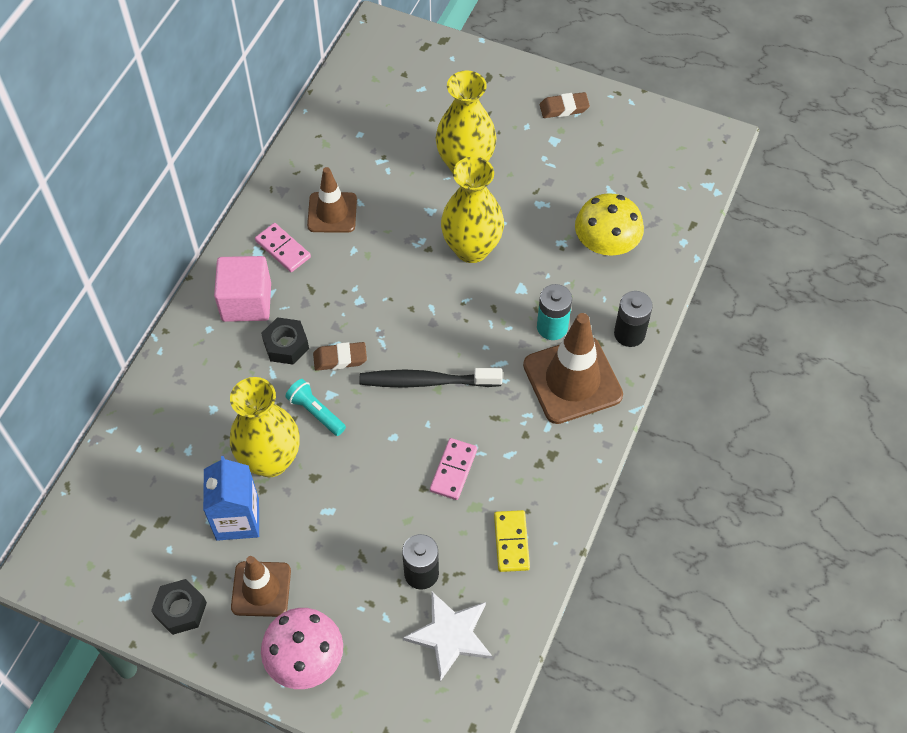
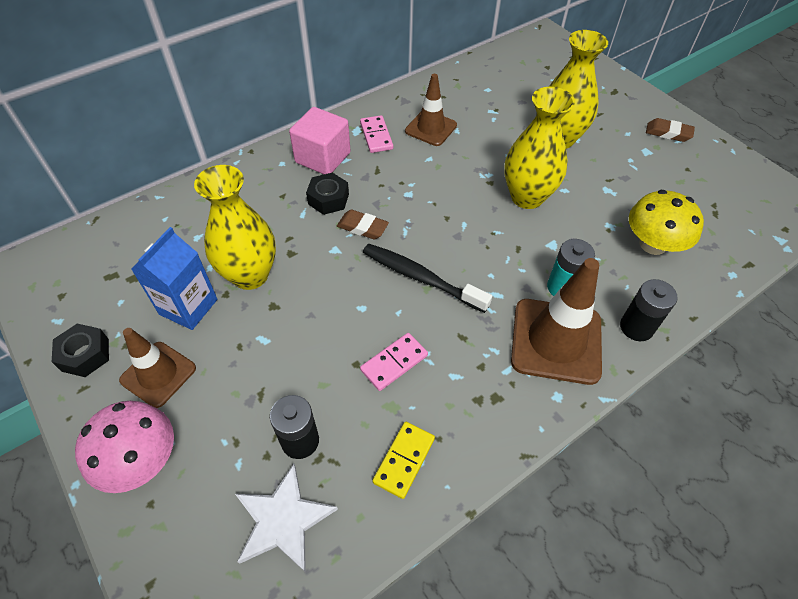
camera: 30 degrees right, 5 degrees down
(316, 412) = (313, 257): turquoise flashlight -> none

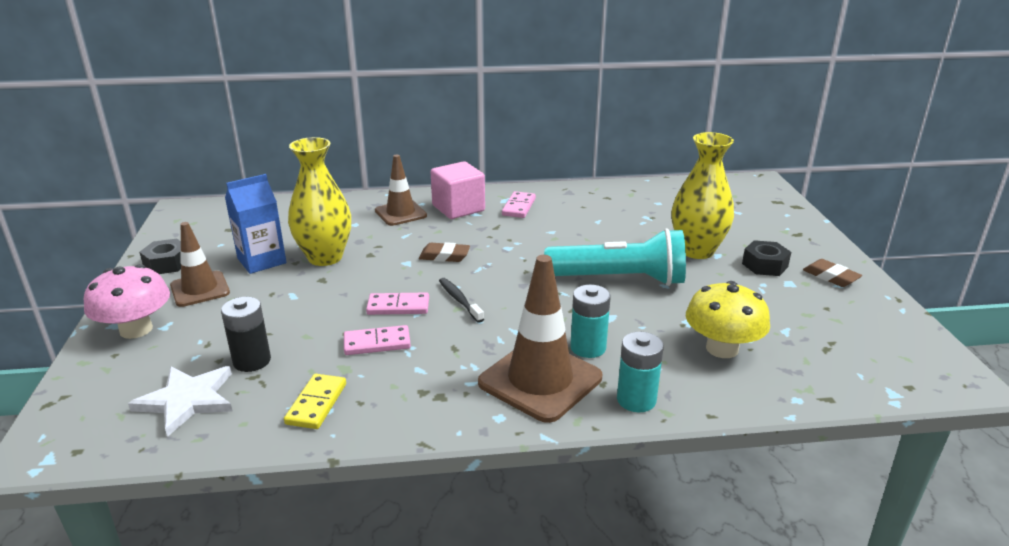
camera: 30 degrees right, 25 degrees down
(328, 199) = (435, 232): black nut -> black nut (765, 265)
(362, 227) = (444, 256): brown eraser -> brown eraser turned 45 degrees counterclockwise
(374, 309) = (398, 306): none -> pink domino
(404, 460) = (316, 404): yellow domino -> yellow domino turned 45 degrees counterclockwise
(420, 278) = (459, 300): black toothbrush -> black toothbrush, size x0.60
(431, 128) = (574, 214): brown traffic cone -> brown traffic cone (400, 213)
(527, 197) = (619, 279): yellow vase -> turquoise flashlight
(636, 327) = (636, 400): black battery -> turquoise battery

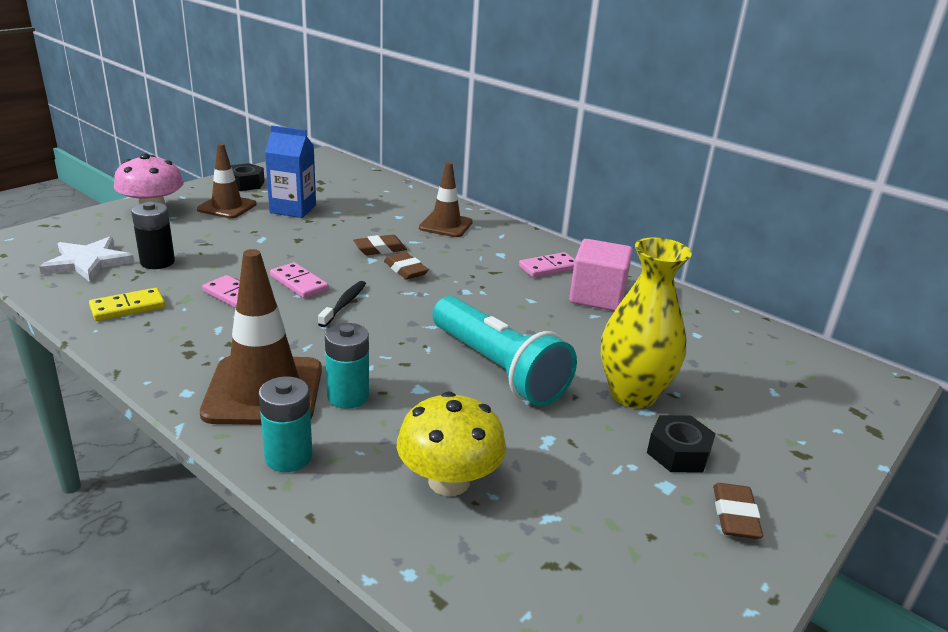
camera: 45 degrees right, 0 degrees up
(325, 257) = (331, 227): yellow vase -> none
(396, 253) = (380, 249): none -> brown eraser
(458, 208) = (496, 243): pink cube -> pink cube (597, 297)

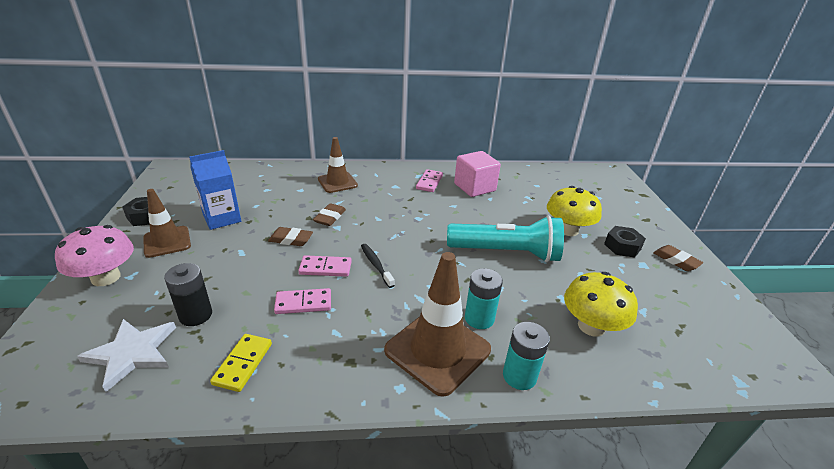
camera: 45 degrees left, 5 degrees up
(405, 270) = (367, 223): brown eraser -> brown eraser (291, 239)
(633, 394) = (568, 230): yellow vase -> yellow mushroom

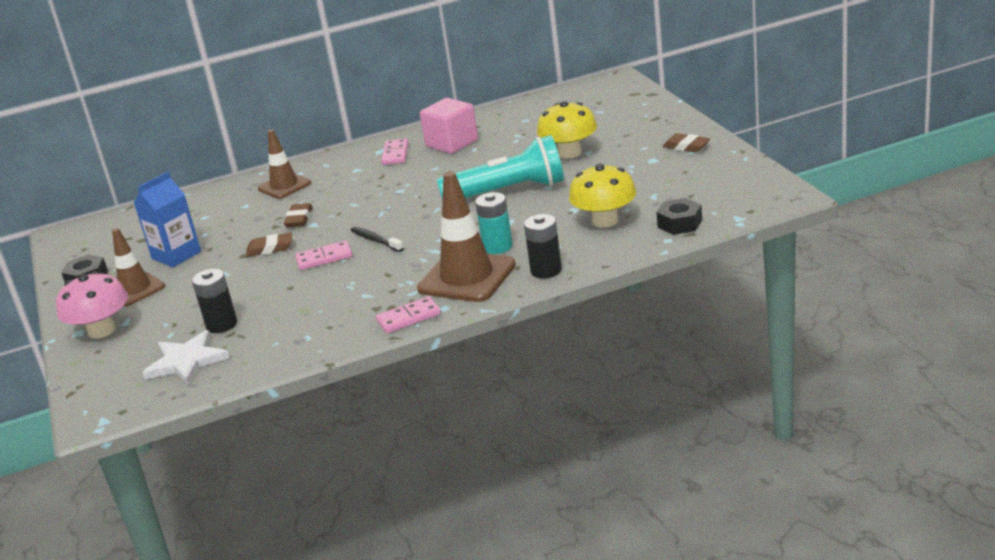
camera: 10 degrees left, 5 degrees down
(243, 363) = (294, 336): yellow domino -> none
(303, 303) = (321, 287): pink domino -> pink domino (409, 318)
(519, 376) = (546, 270): turquoise battery -> black battery
(622, 246) = (630, 150): black nut -> black nut (680, 223)

